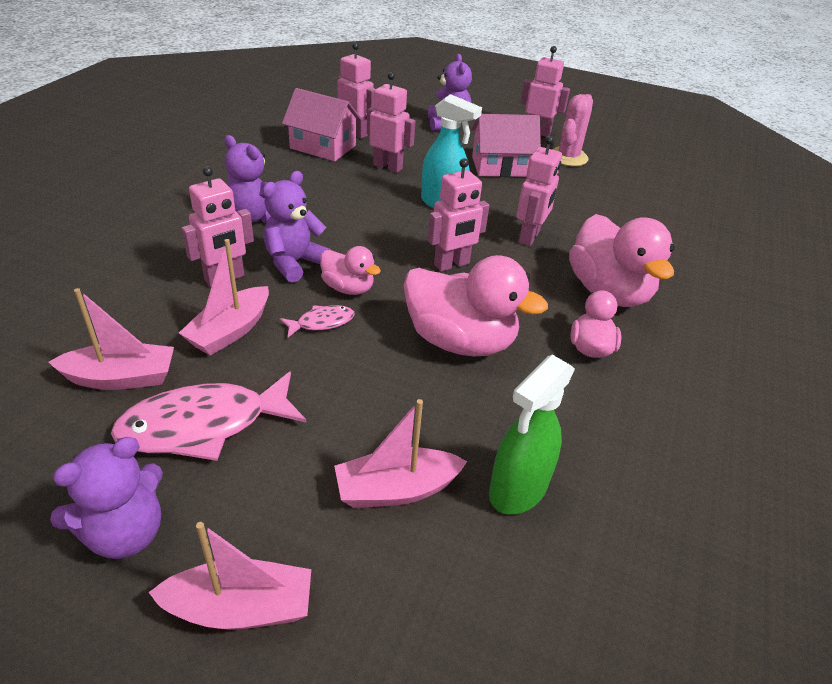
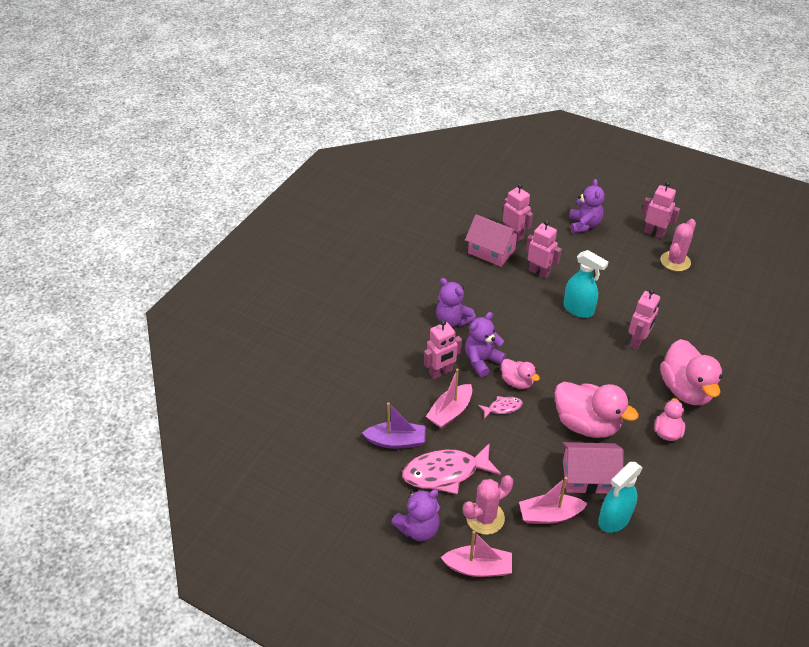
camera: 10 degrees right, 5 degrees up
(121, 378) = (396, 441): pink boat -> purple boat
(269, 502) = (485, 518): none -> pink cactus
(452, 264) = (583, 364): pink robot -> none
(501, 166) = (622, 271): pink house -> pink house (588, 477)
(517, 490) = (614, 519): green spray bottle -> turquoise spray bottle

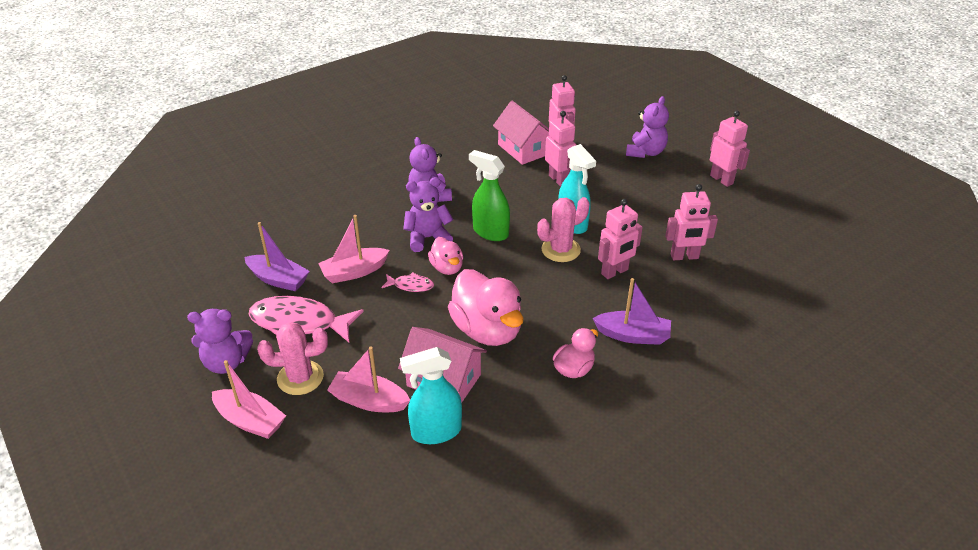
camera: 25 degrees right, 5 degrees down
(441, 372) = (377, 235): pink robot -> pink robot (684, 257)
(524, 338) = (490, 232): none -> green spray bottle
(675, 261) = (725, 211): pink cactus -> pink cactus (560, 250)
(686, 389) = (633, 335): pink duck -> purple boat

